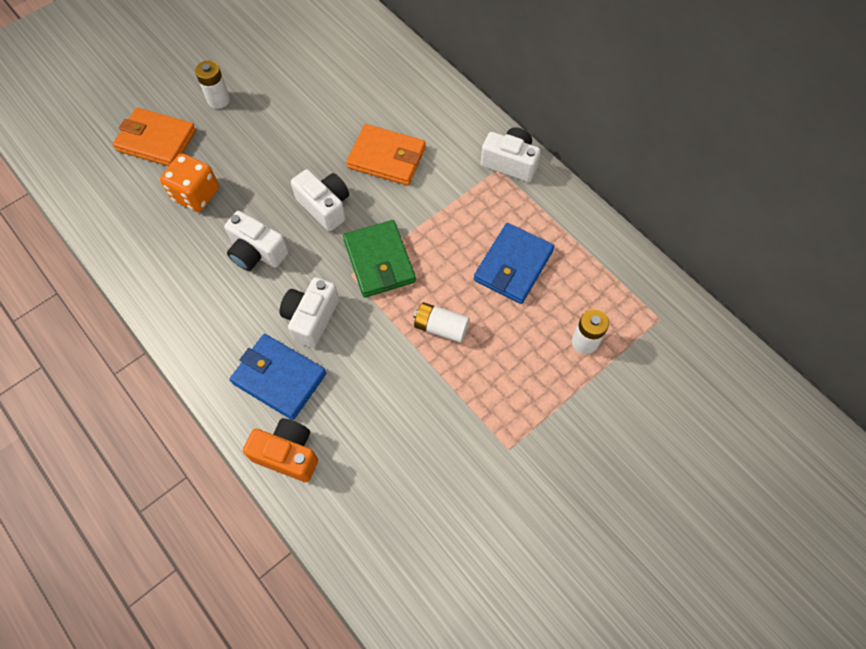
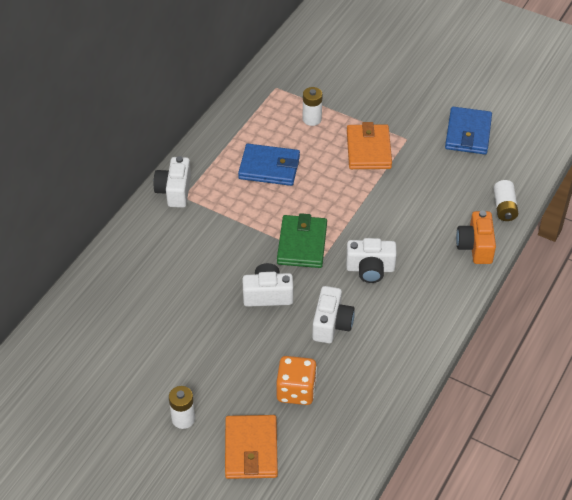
camera: 110 degrees left, 15 degrees down
(279, 378) = (426, 270): blue wallet -> blue wallet (468, 133)
(325, 206) = (267, 295): white camera -> white camera turned 60 degrees clockwise
(379, 261) = (302, 244): green wallet -> green wallet turned 45 degrees counterclockwise
(386, 158) = (201, 269): orange wallet -> orange wallet (368, 150)
(441, 327) = (339, 193): white battery -> white battery (504, 207)

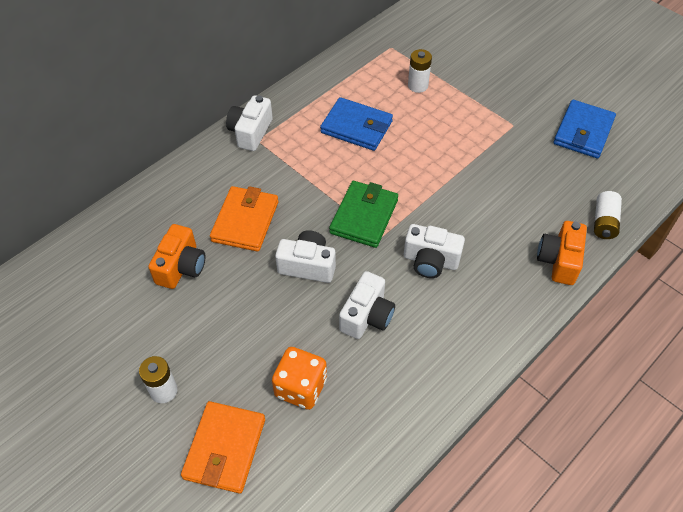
camera: 15 degrees right, 5 degrees up
(158, 319) = (181, 267): none -> orange camera
(368, 150) = (468, 128): orange wallet -> orange wallet (245, 221)

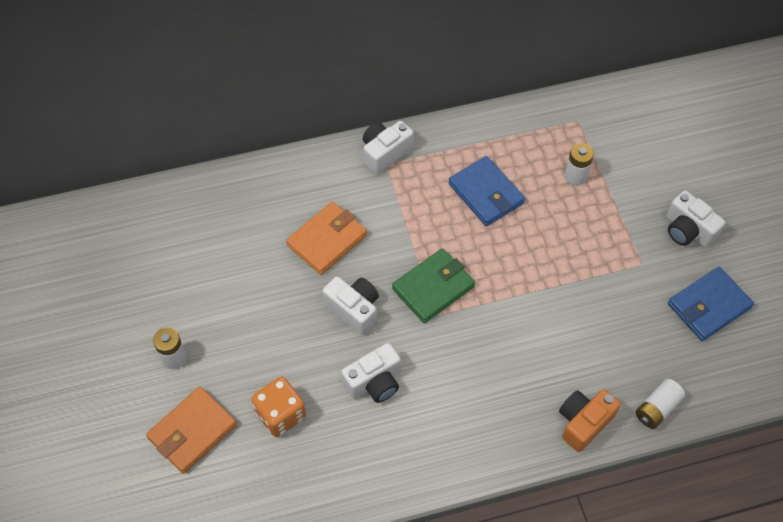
camera: 30 degrees right, 5 degrees up
(181, 267) = (249, 256): orange camera -> none
(430, 261) = (464, 360): white camera -> white camera (688, 230)

